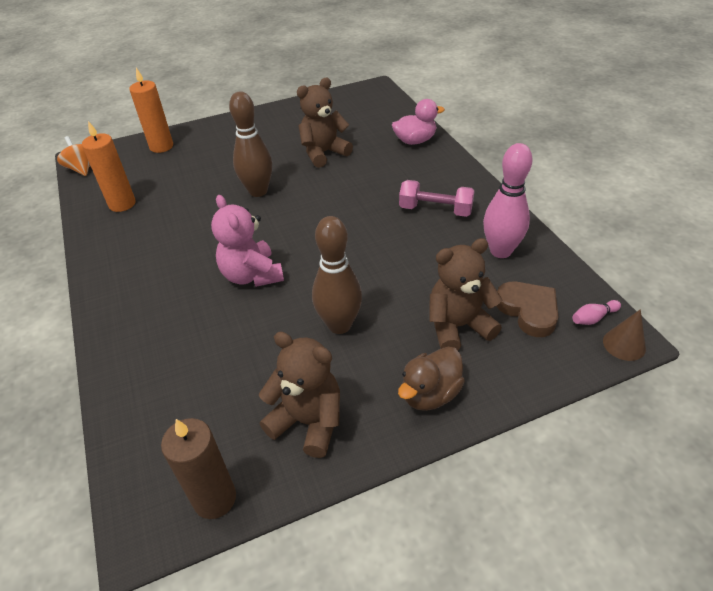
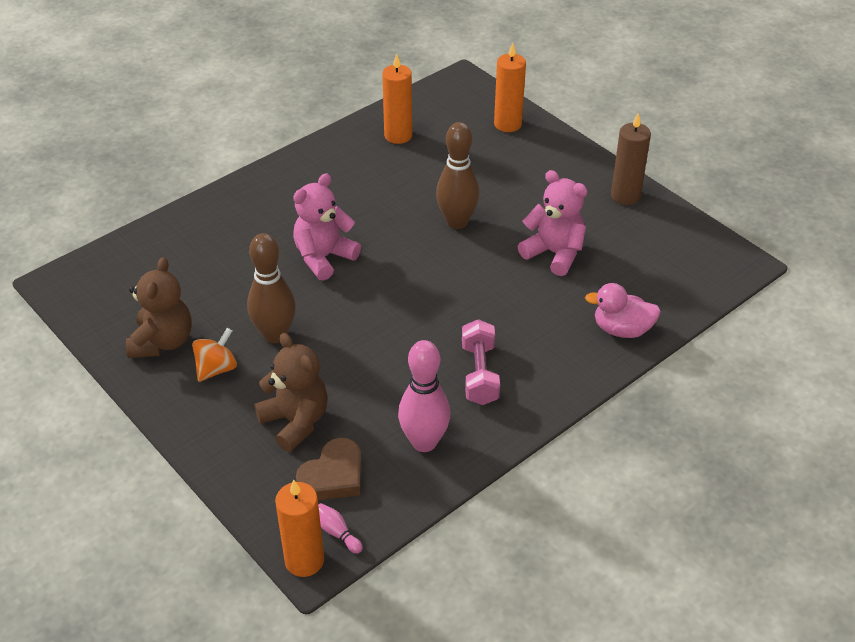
camera: 70 degrees right, 0 degrees up
(81, 169) = (443, 86): orange spinning top -> orange spinning top (216, 368)
(215, 498) = (86, 309): brown candle -> brown candle (625, 196)
(323, 153) = (554, 253): brown teddy bear -> pink teddy bear
(415, 141) = (622, 329): pink duck -> pink duck turned 135 degrees clockwise
(430, 394) = (207, 414): brown duck -> none
(624, 344) = (304, 560): brown cone -> orange candle

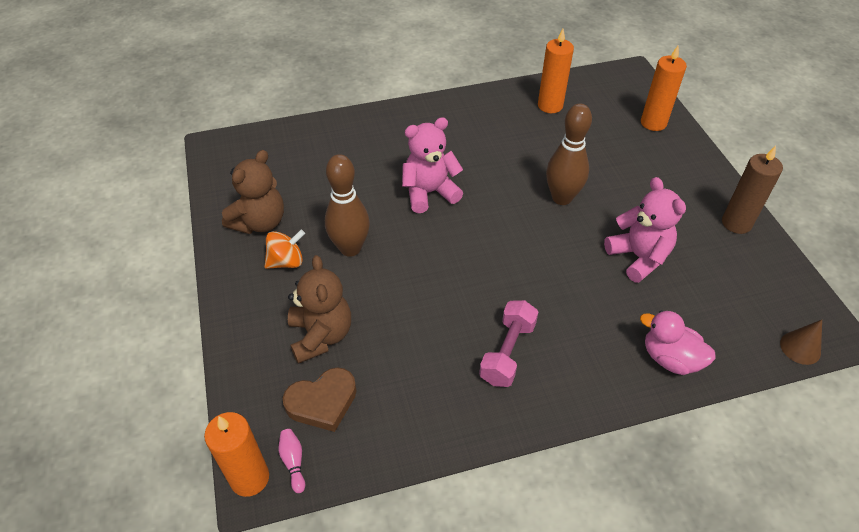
camera: 25 degrees right, 5 degrees up
(424, 442) = (420, 402): pink bowling pin -> none
(722, 284) = (800, 348): none -> brown cone

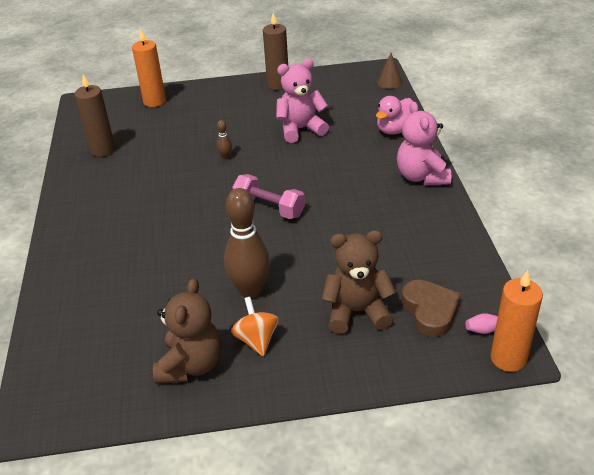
camera: 80 degrees left, 10 degrees down
(260, 222) = (191, 365): brown teddy bear -> brown teddy bear turned 60 degrees clockwise
(429, 193) = (191, 233): pink teddy bear -> pink teddy bear (421, 177)
(507, 352) = (384, 201): pink dumbbell -> pink dumbbell (269, 208)
(550, 105) = (103, 150): orange candle -> brown candle
(562, 198) = (225, 157): brown bowling pin -> brown bowling pin, size x0.42

